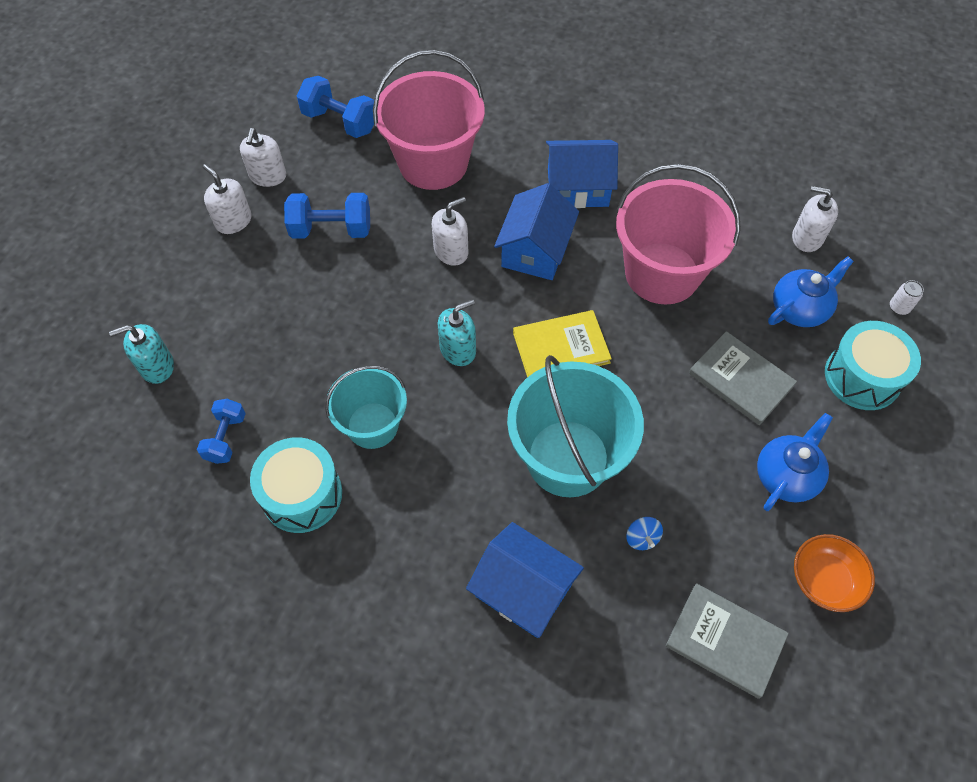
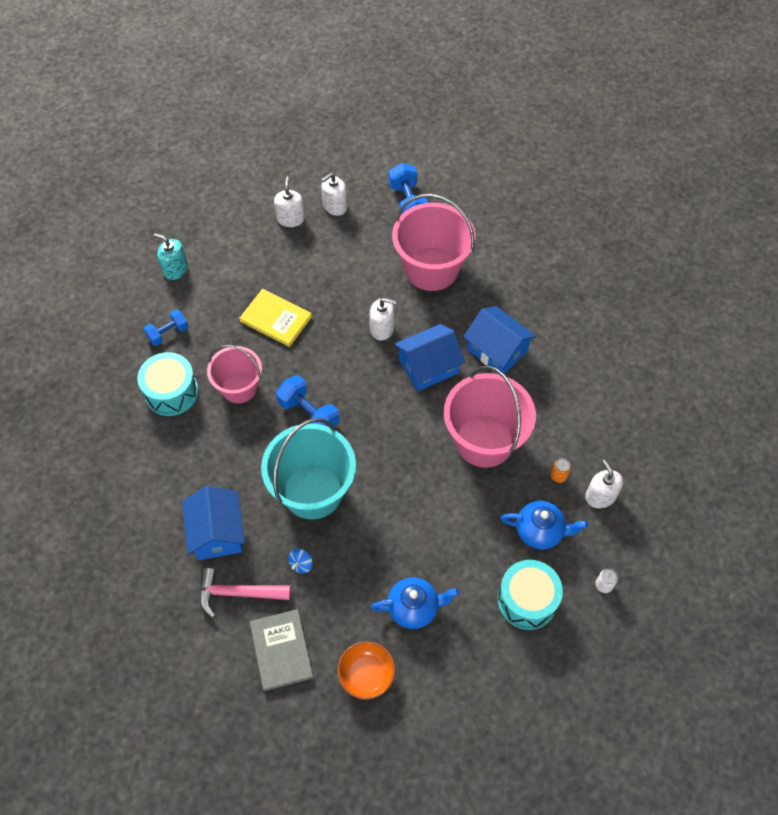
camera: 45 degrees right, 0 degrees up
(331, 229) = (334, 264): blue dumbbell -> blue dumbbell (309, 414)
(372, 425) = (239, 387): turquoise bucket -> pink bucket
(458, 350) = (323, 386): turquoise soap dispenser -> none
(561, 348) = (378, 432): yellow book -> yellow book (276, 319)
(617, 629) = (237, 593): none -> pink hammer
(741, 379) = (454, 537): grey book -> none
(756, 250) = (558, 476): none -> orange can

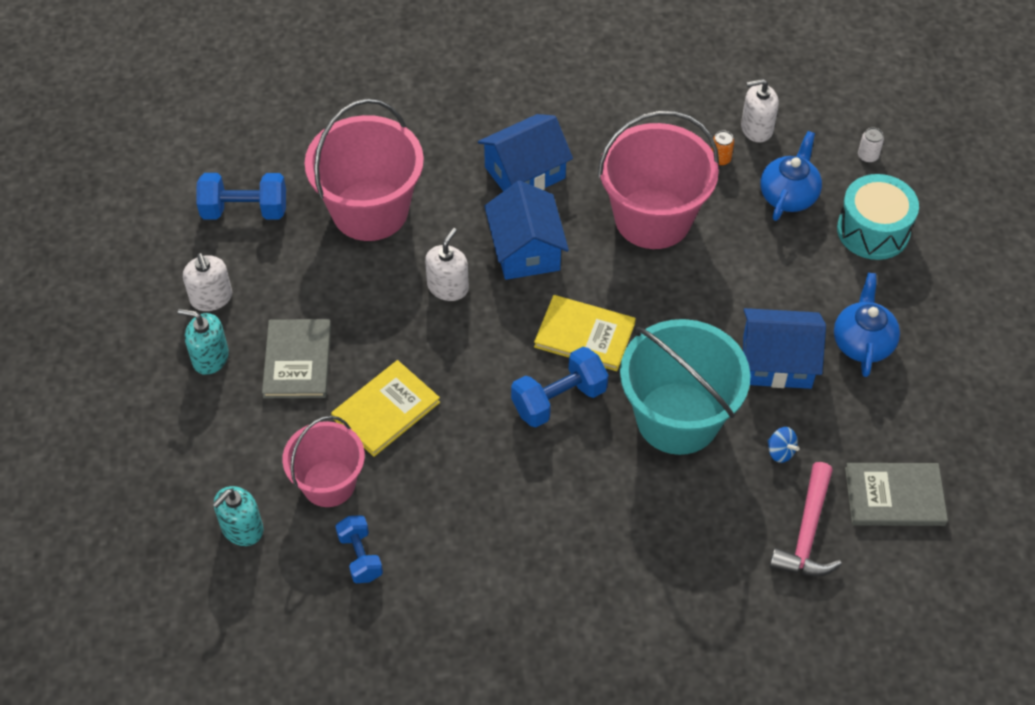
camera: 75 degrees left, 5 degrees down
(171, 392) = (468, 567): turquoise drum -> none
(217, 532) = (713, 543): blue house -> blue house (777, 362)
(239, 387) = (488, 477): pink bucket -> pink bucket (329, 483)
(290, 219) = (210, 357): white soap dispenser -> turquoise soap dispenser
(300, 263) = (297, 361): none -> grey book
(366, 418) = (584, 335): none -> yellow book
(366, 675) = (940, 410): orange bowl -> none

